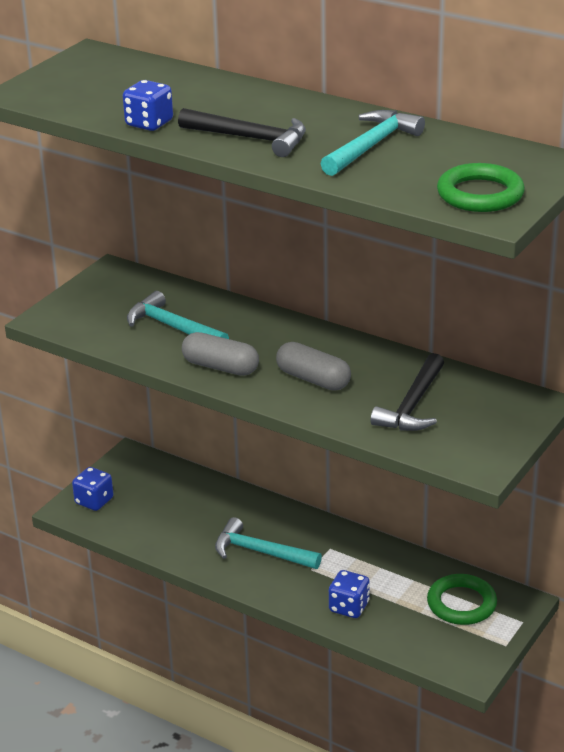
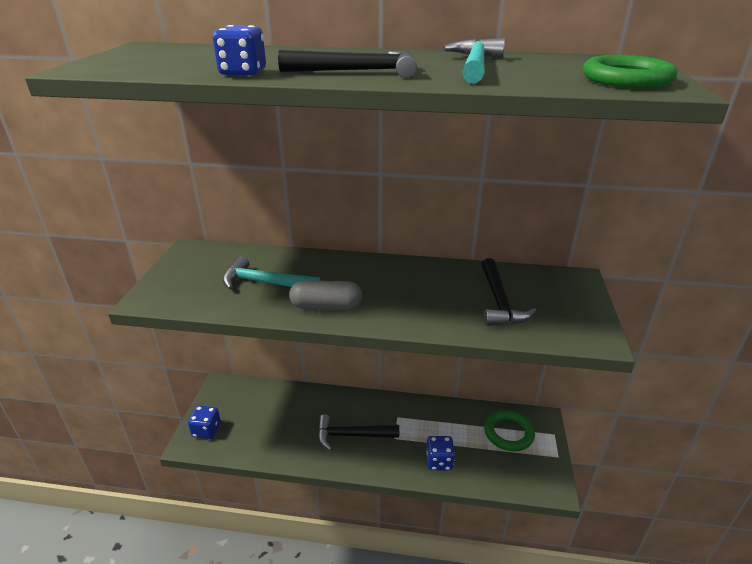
camera: 25 degrees left, 0 degrees up
(261, 552) = (352, 435): turquoise hammer -> black hammer
(313, 379) = (408, 299): grey capsule -> none

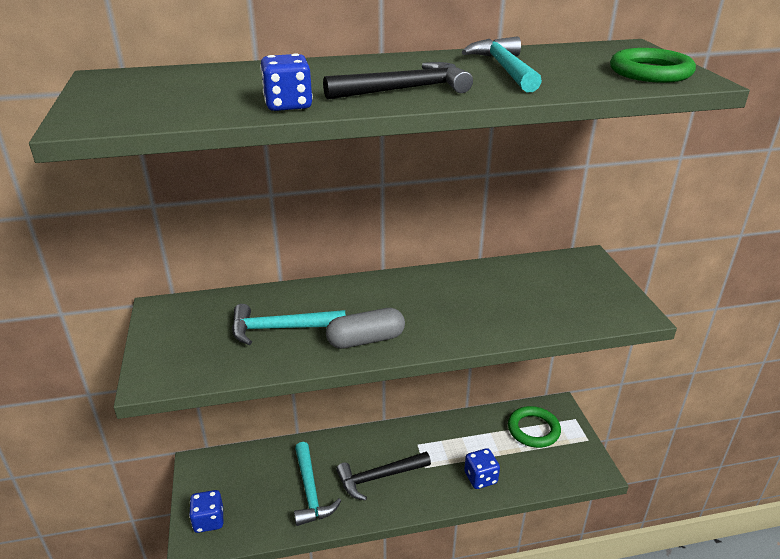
camera: 20 degrees left, 0 degrees up
(292, 430) = (310, 491): none -> turquoise hammer
(499, 301) = (531, 297): black hammer -> none

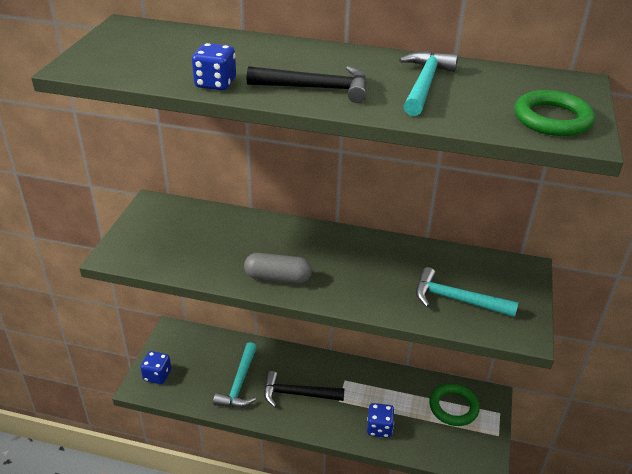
camera: 25 degrees right, 5 degrees up
(281, 328) = (223, 247): turquoise hammer -> turquoise hammer (457, 300)

